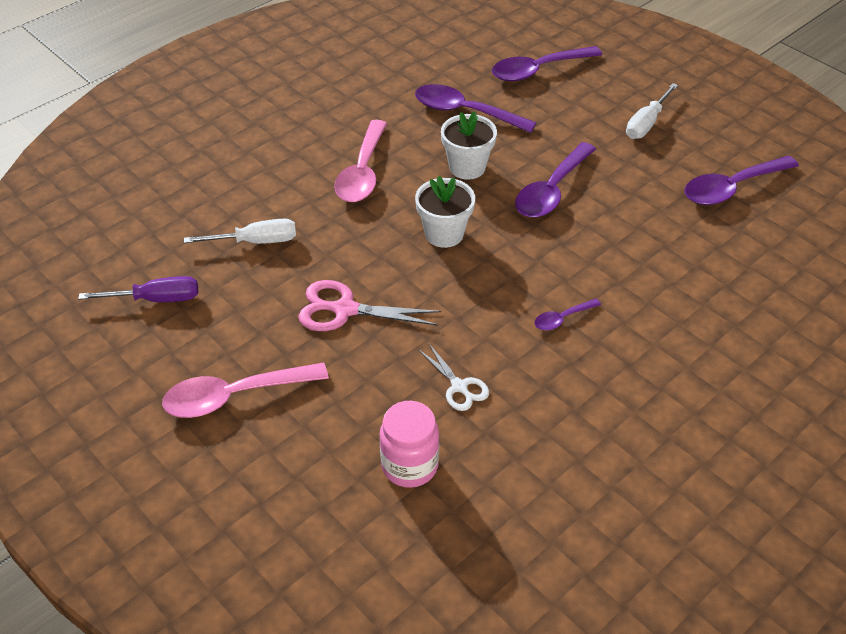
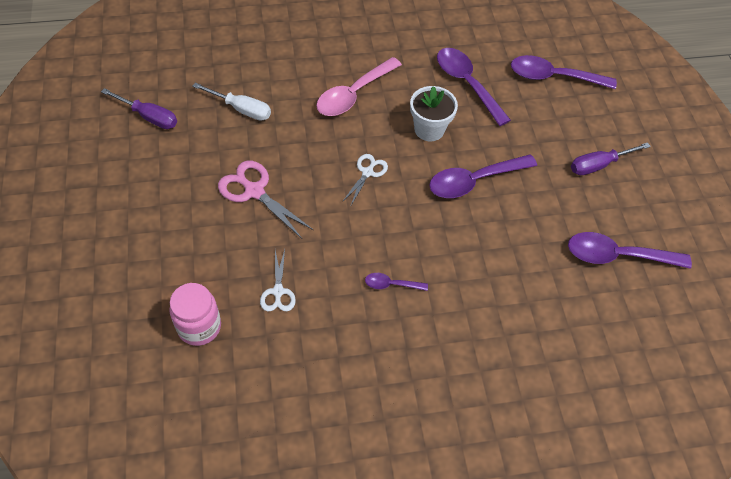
camera: 30 degrees right, 10 degrees up
(234, 396) = (138, 212): pink spoon -> none
(444, 234) = (367, 172): white flower pot -> white scissors
(646, 124) = (598, 165): white screwdriver -> purple screwdriver

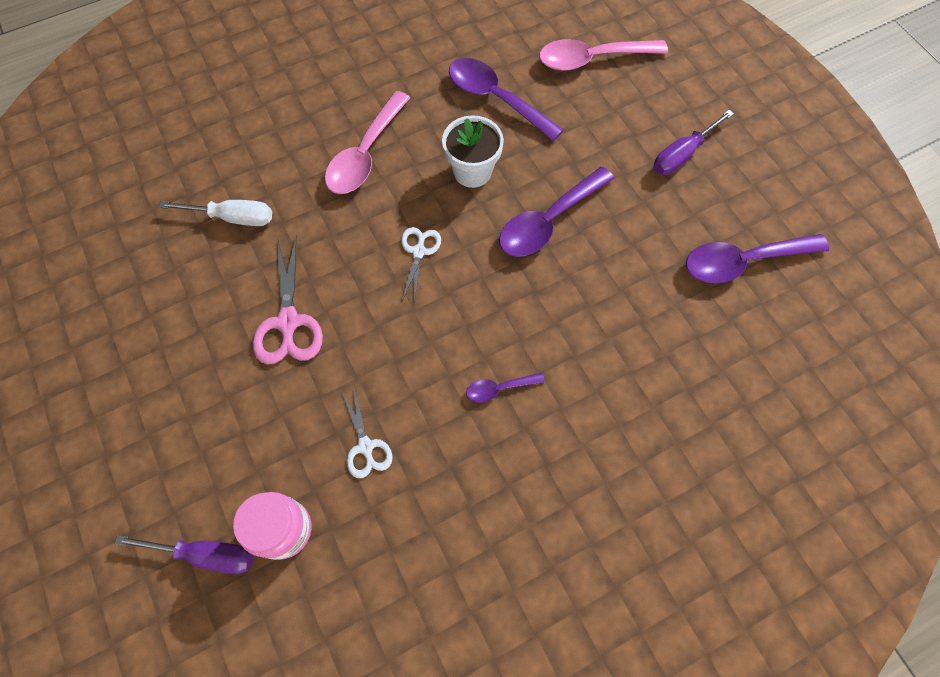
camera: 15 degrees left, 10 degrees up
(149, 117) = (118, 265): purple screwdriver -> purple screwdriver (207, 554)
(254, 191) = (288, 322): pink scissors -> pink scissors turned 120 degrees counterclockwise
(553, 77) = (592, 59): purple spoon -> pink spoon

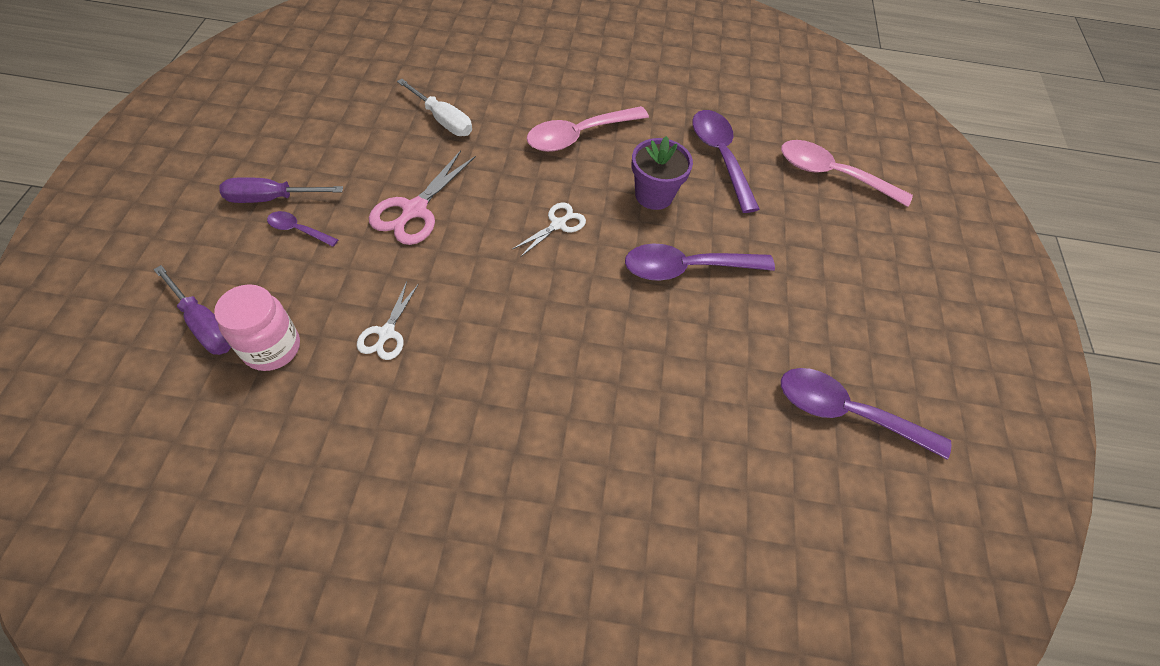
camera: 30 degrees right, 10 degrees down
(472, 171) = (654, 195): white flower pot -> purple flower pot
(499, 388) = (530, 364): purple spoon -> purple spoon (298, 230)
(681, 155) = (856, 291): purple screwdriver -> purple screwdriver (270, 198)

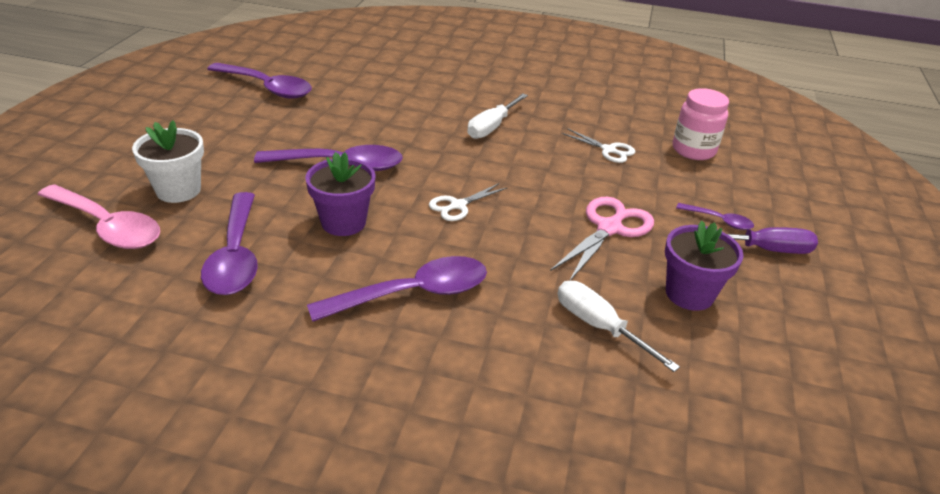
camera: 170 degrees left, 20 degrees down
(205, 325) = (754, 166): purple screwdriver -> none
(364, 150) = (689, 294): none -> purple flower pot
(386, 333) = (609, 150): white scissors -> white scissors turned 105 degrees clockwise
(533, 362) = (491, 127): none -> white screwdriver
(579, 136) = (413, 293): pink spoon -> purple spoon
(811, 218) = (178, 190): none -> white flower pot

